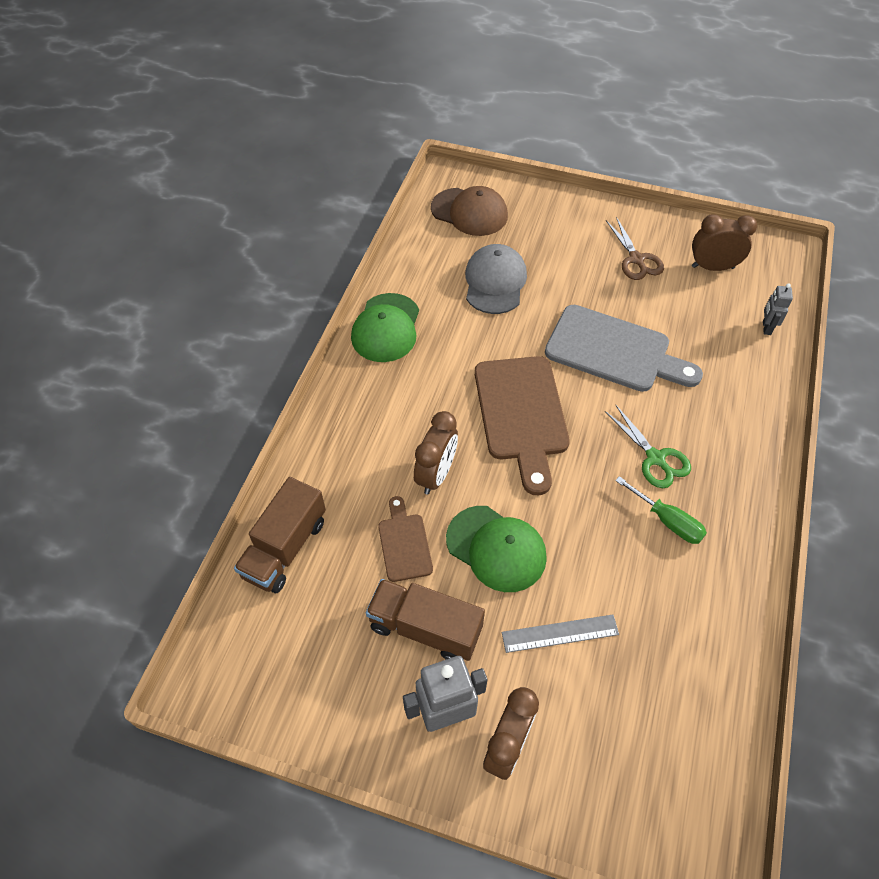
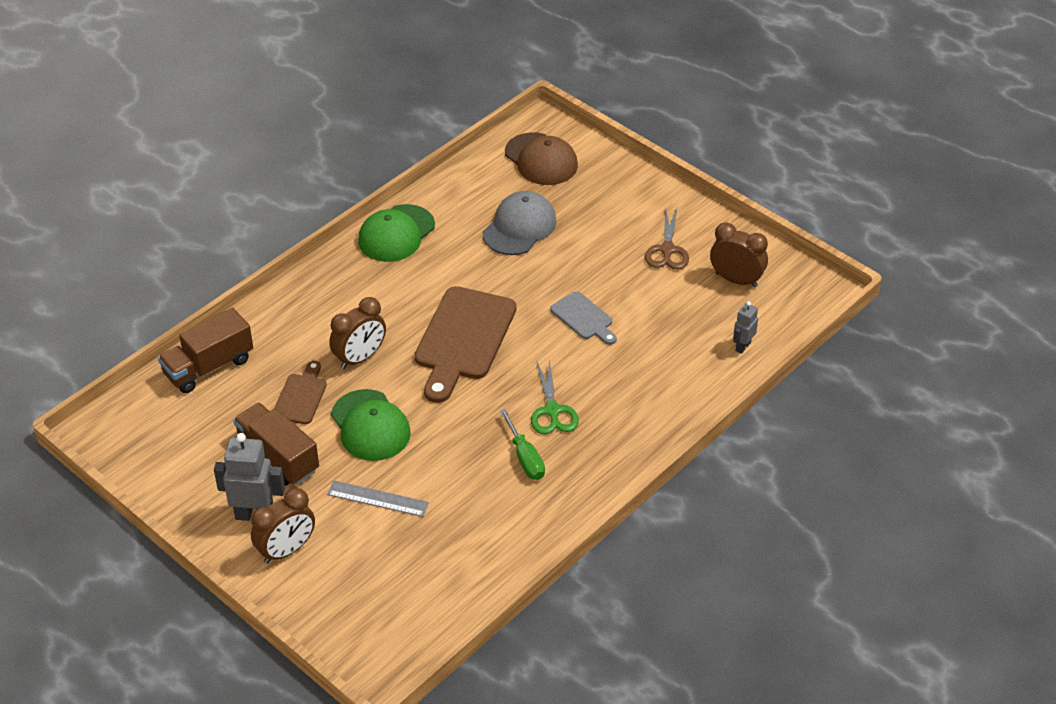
camera: 25 degrees right, 10 degrees down
(614, 351) = (584, 318): grey cutting board -> grey cutting board, size x0.52

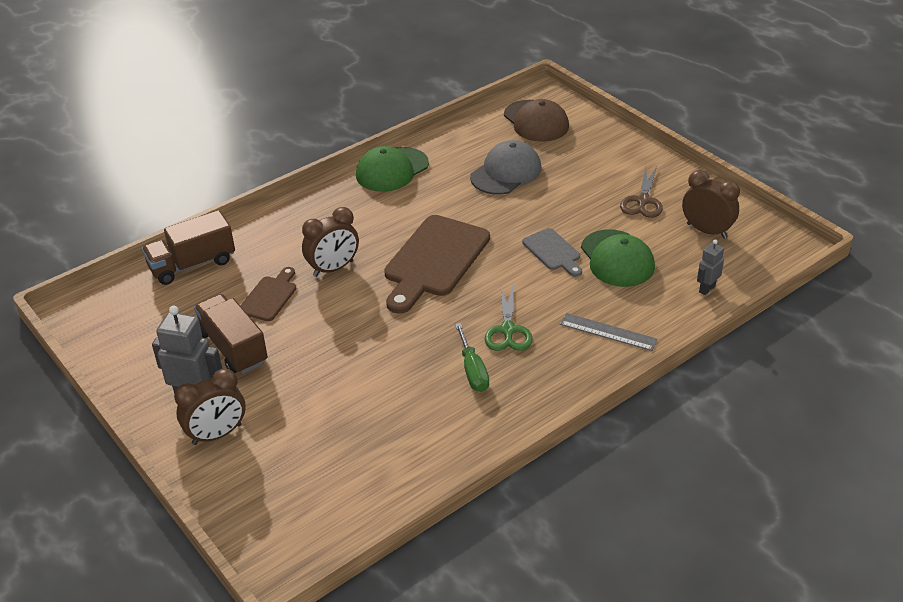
camera: 10 degrees right, 5 degrees down
(370, 426) = (328, 328): green cap -> green cap (617, 259)
(377, 499) = (319, 395): grey ruler -> grey ruler (608, 332)

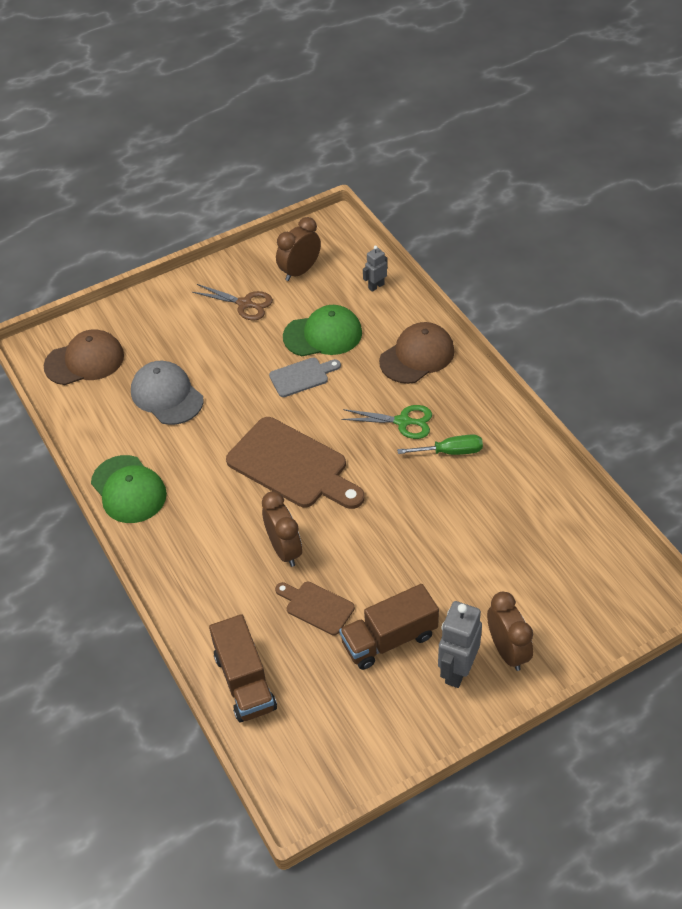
camera: 80 degrees left, 10 degrees up
(608, 332) = (417, 356): grey ruler -> brown cap
(706, 289) = (376, 286): grey robot -> grey robot turned 90 degrees clockwise

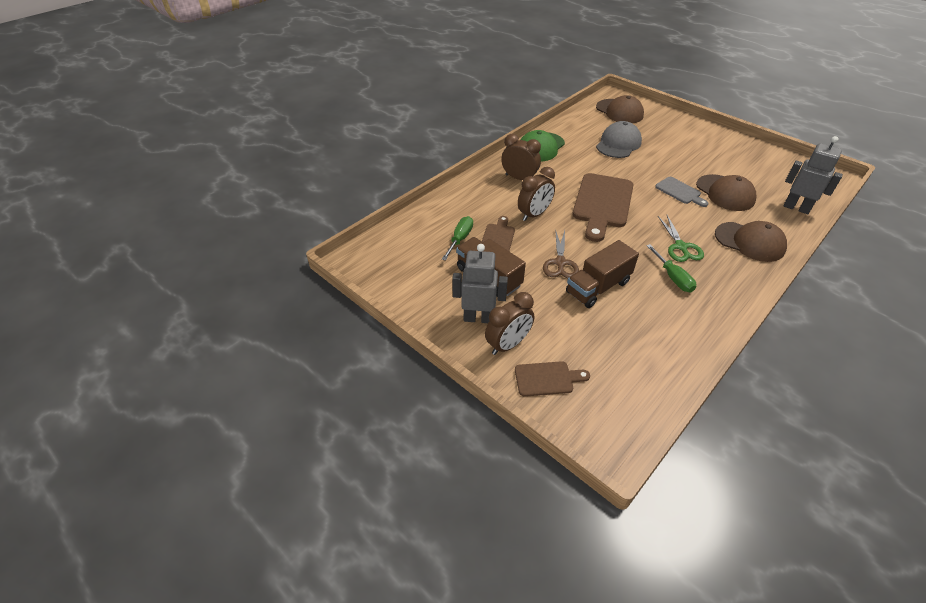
camera: 70 degrees right, 5 degrees down
(245, 304) = (718, 155): brown scissors -> brown scissors (560, 263)
(245, 681) = (429, 220): brown truck -> brown truck (598, 287)
(300, 271) = (771, 171): brown clock -> brown clock (519, 178)
(302, 653) = (460, 239): none -> green screwdriver
(323, 335) = (725, 193): green cap -> brown cap
(376, 286) = (796, 208): grey robot -> grey robot, size x1.80
(565, 627) = (547, 379): none -> brown cutting board

